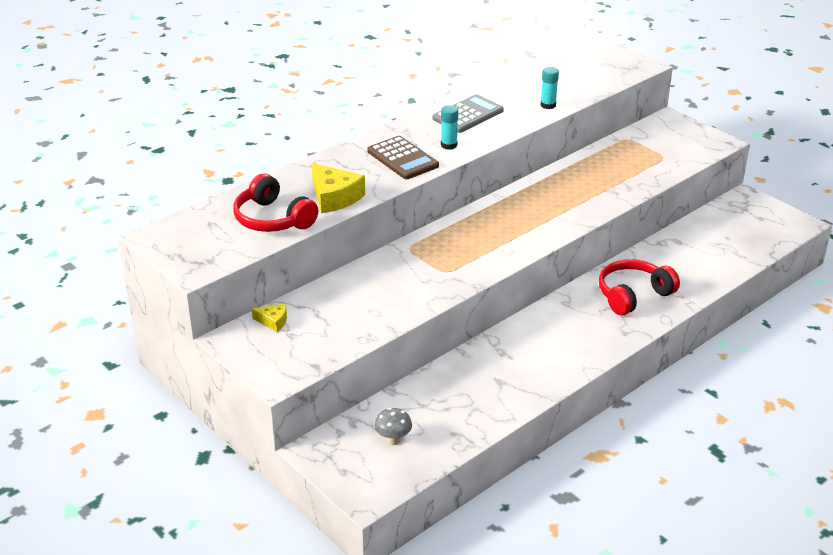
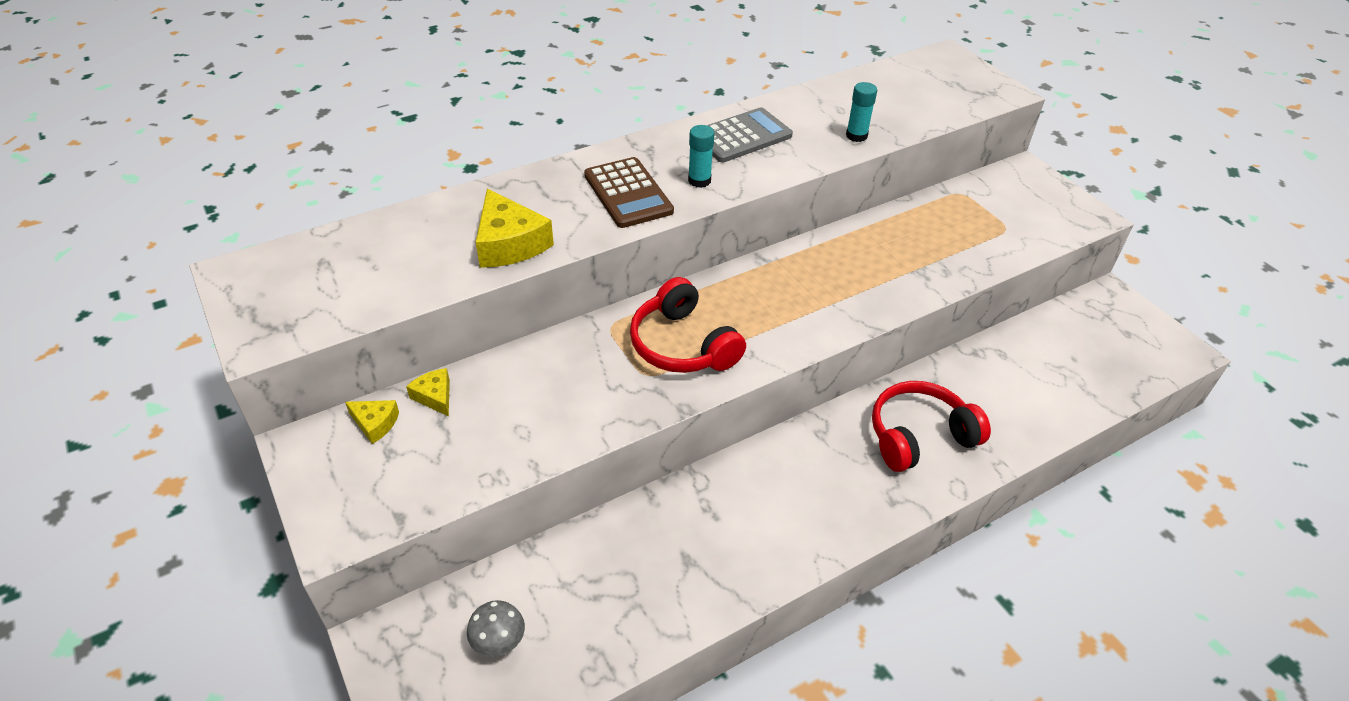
camera: 10 degrees right, 10 degrees up
(273, 219) = (409, 268): red headphones -> red headphones (683, 345)
(306, 302) = (435, 396): none -> yellow cheese

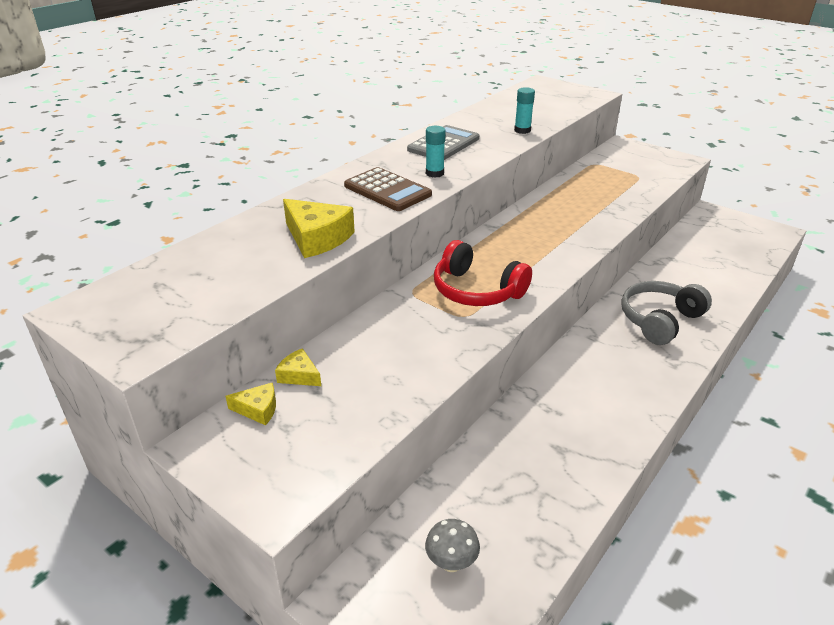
camera: 20 degrees left, 10 degrees down
(919, 436) = (660, 320): red headphones -> grey headphones

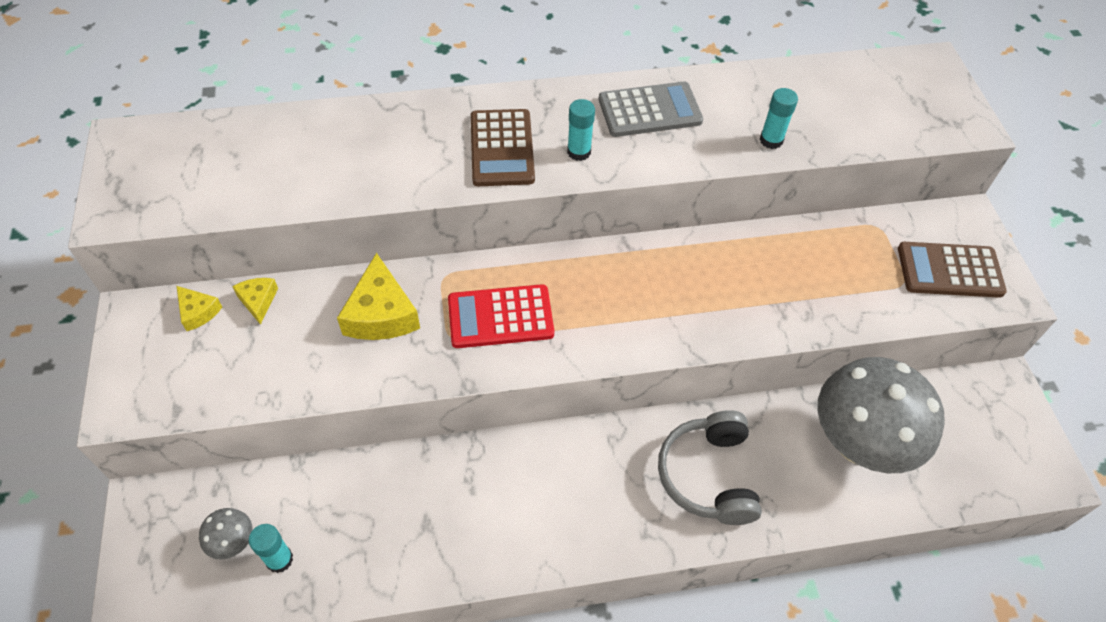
camera: 40 degrees right, 20 degrees up
(317, 238) = (364, 174): yellow cheese -> yellow cheese (381, 314)
(476, 290) = (500, 317): red headphones -> red calculator
(499, 544) = (279, 559): none -> turquoise glue stick
(647, 164) = (949, 270): none -> brown calculator
(660, 320) = (708, 475): grey headphones -> grey headphones turned 90 degrees counterclockwise
(697, 266) = (858, 444): none -> grey mushroom

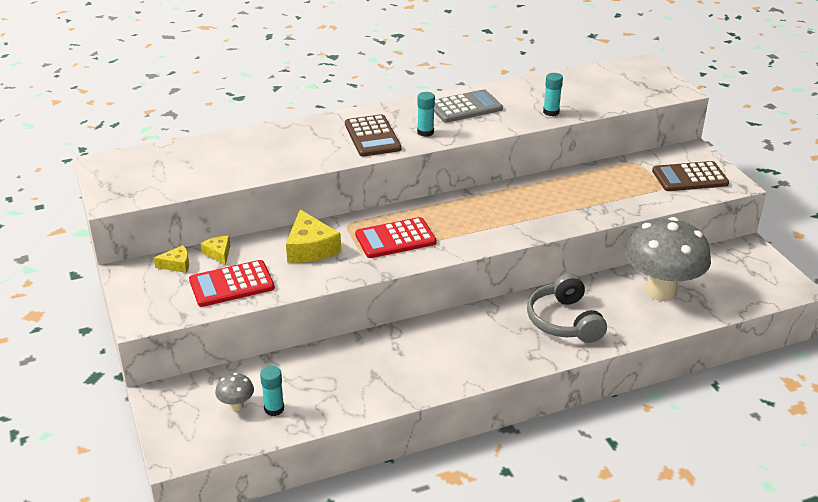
camera: 10 degrees left, 20 degrees down
(198, 312) = (177, 265): yellow cheese -> yellow cheese turned 45 degrees counterclockwise
(257, 364) = (231, 284): none -> red calculator

